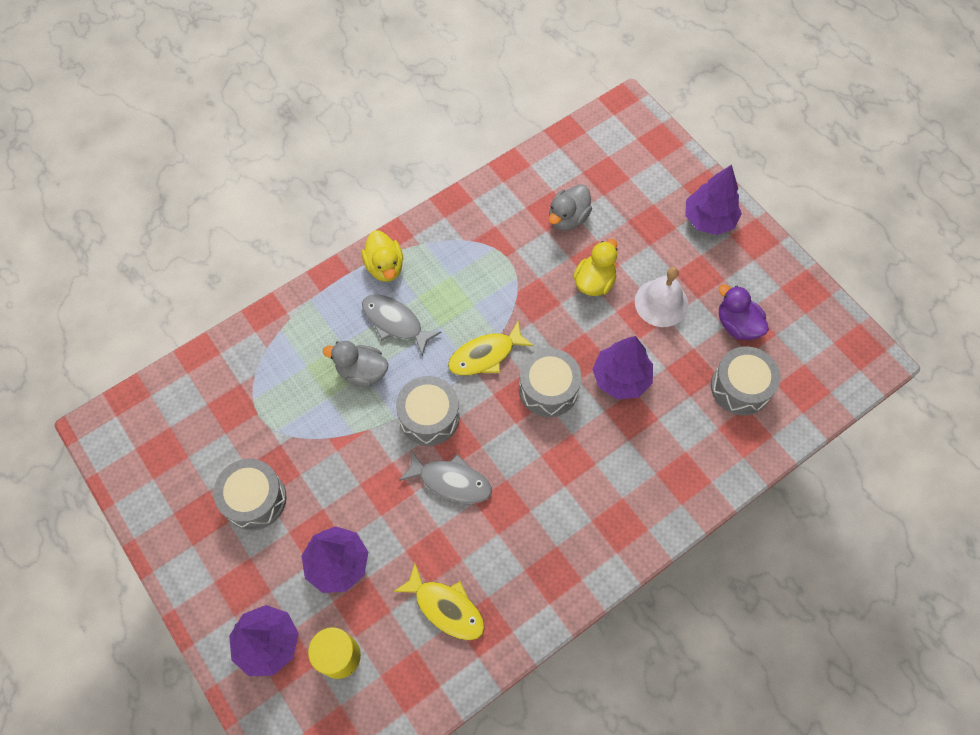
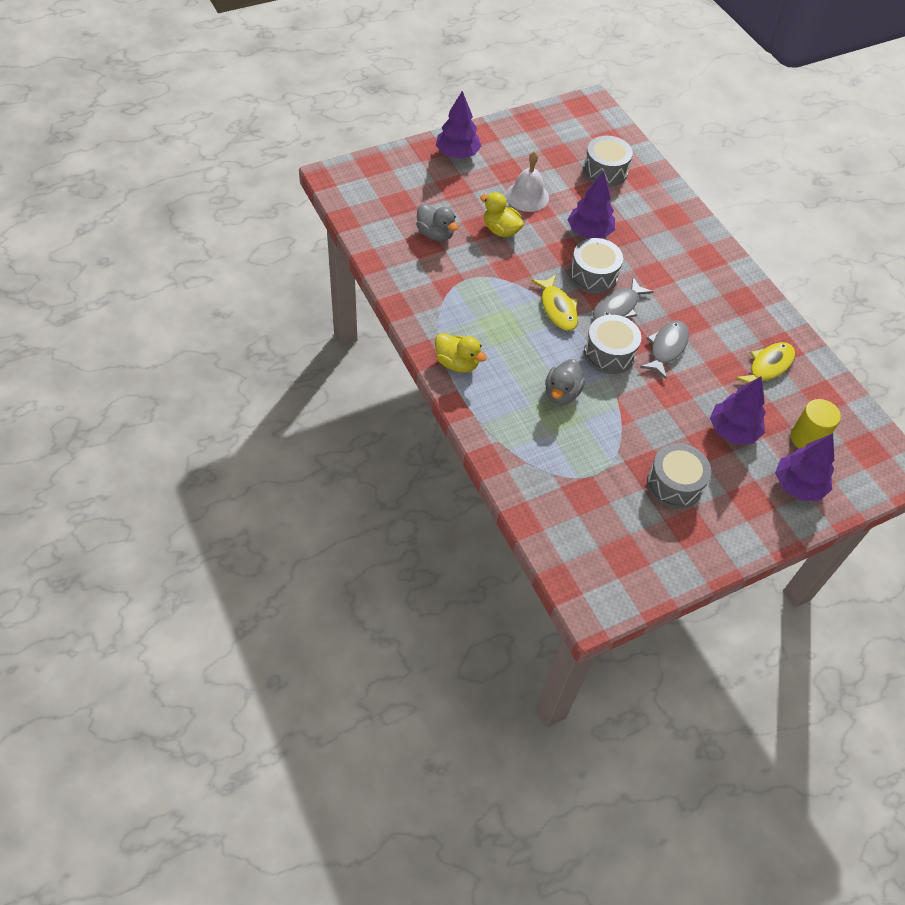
camera: 85 degrees left, 10 degrees down
(385, 267) = (457, 363): yellow duck -> yellow duck turned 45 degrees clockwise
(395, 322) = (516, 364): grey fish -> grey fish (618, 307)
(737, 325) = (553, 160): purple duck -> none

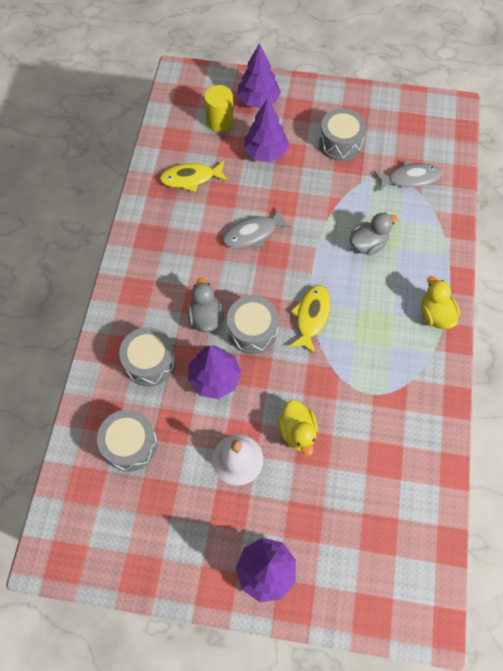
camera: 140 degrees left, 10 degrees up
(435, 234) = (366, 466): grey duck -> grey duck (206, 317)
(609, 353) = (302, 254): grey drum -> grey drum (150, 362)
(618, 307) = (259, 289): grey fish -> grey fish (409, 178)

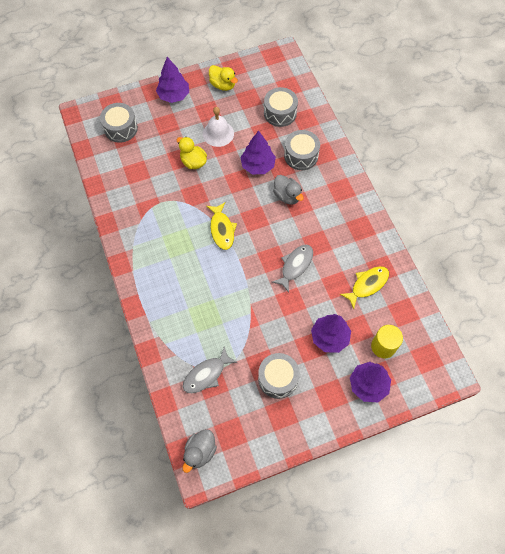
camera: 150 degrees right, 0 degrees up
(252, 330) = (253, 202): grey drum -> grey drum (121, 128)
(368, 244) = (211, 300): grey duck -> grey duck (200, 451)
(435, 314) = (141, 272): yellow duck -> yellow duck (223, 85)

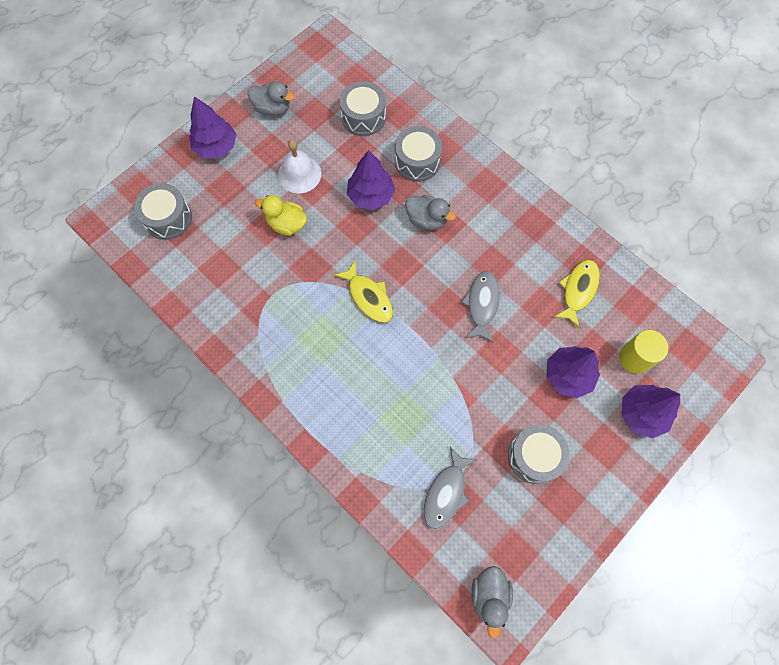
camera: 25 degrees left, 5 degrees up
(223, 85) = (273, 108): yellow duck -> grey duck

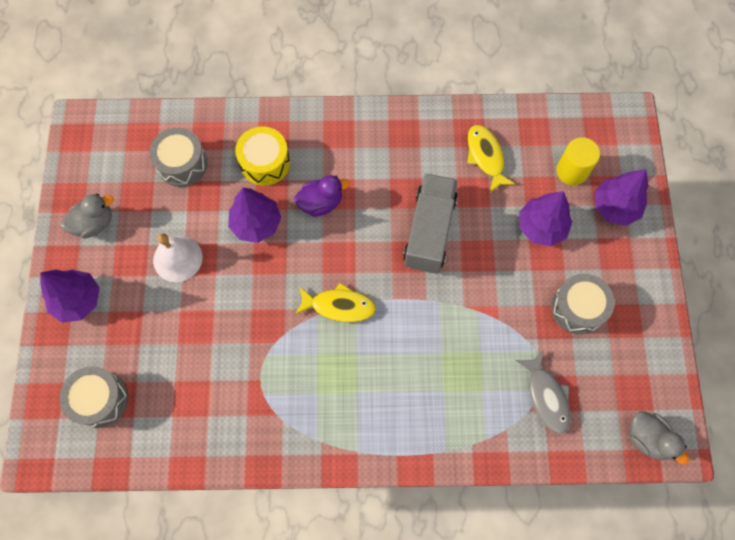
camera: 45 degrees left, 0 degrees up
(287, 224) = (211, 309): yellow duck -> none
(417, 161) = (265, 163): grey drum -> yellow drum
(427, 220) = (321, 203): grey duck -> purple duck
(482, 304) = (429, 231): grey fish -> grey truck

